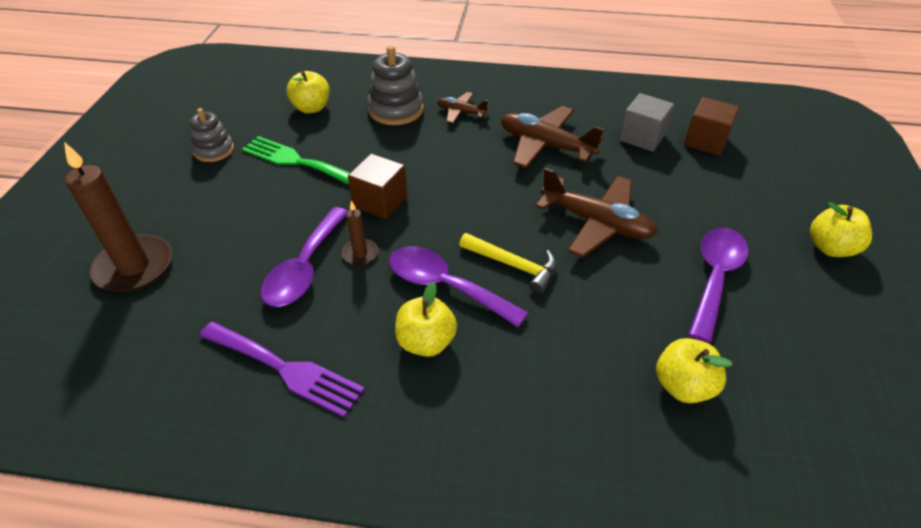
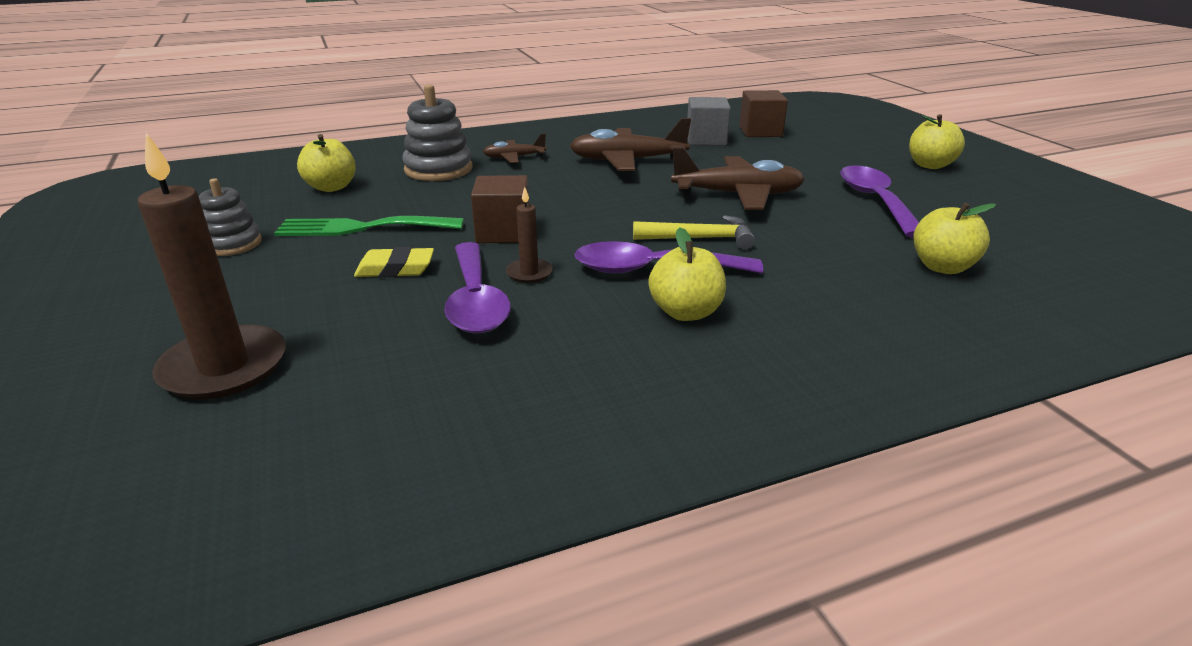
camera: 30 degrees left, 15 degrees down
(284, 214) = (395, 269): none -> yellow eraser
(286, 369) = (554, 384): purple fork -> none

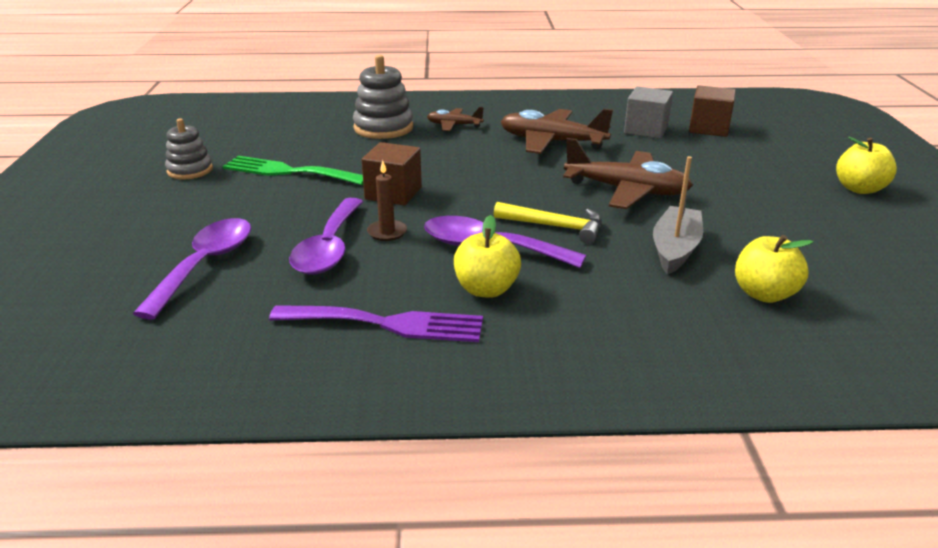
camera: 20 degrees right, 0 degrees up
(224, 367) = (128, 264): brown candle -> none
(331, 187) = (290, 133): yellow apple -> none
(395, 269) = (289, 210): yellow eraser -> none
(611, 370) = (387, 324): none -> purple fork
(829, 240) = (675, 249): none -> grey boat
(875, 201) = (760, 217): purple spoon -> purple spoon (205, 265)

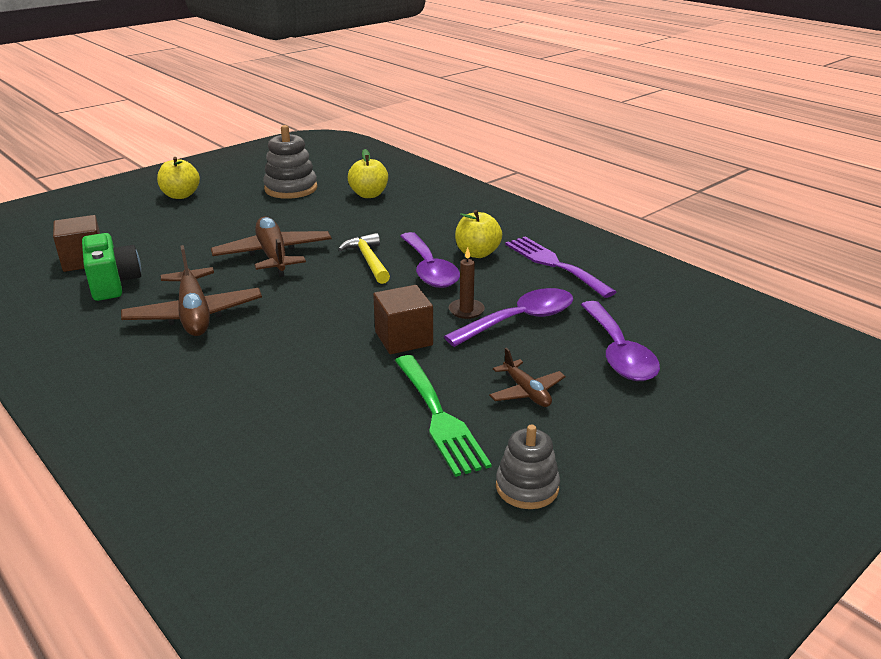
camera: 130 degrees left, 0 degrees up
(205, 265) = (618, 353): purple spoon -> purple spoon turned 75 degrees counterclockwise
(383, 128) = (251, 427): grey stacking toy -> grey stacking toy (291, 189)
(454, 125) = (195, 385): brown plane -> brown plane (526, 392)
(646, 130) = (113, 284): grey cube -> green camera
(675, 249) = (347, 222): grey boat -> none

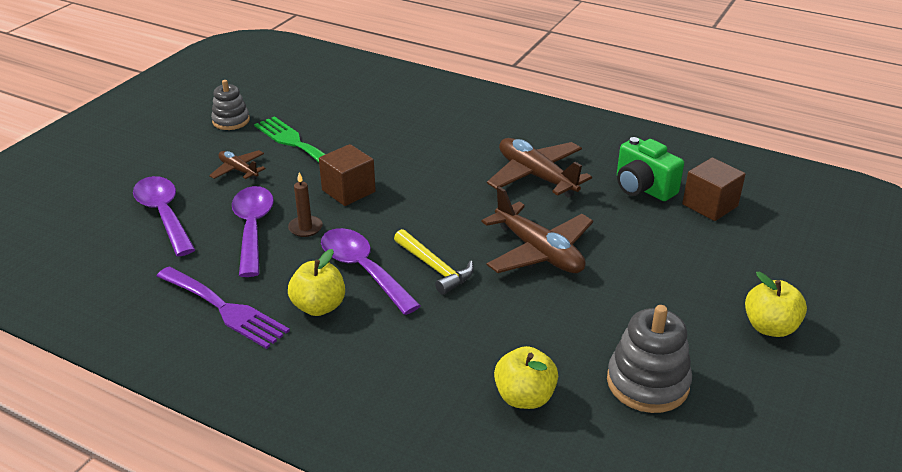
camera: 160 degrees right, 5 degrees up
(520, 320) = (253, 228): purple spoon -> purple spoon turned 135 degrees clockwise

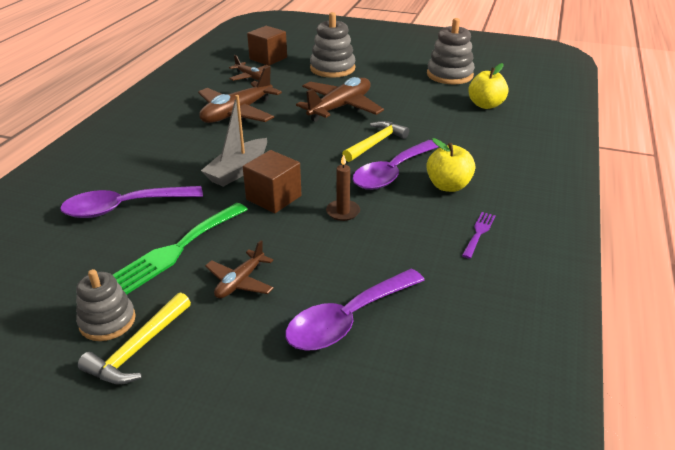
camera: 100 degrees left, 0 degrees up
(197, 132) = (138, 348): none -> yellow hammer
(225, 309) = (479, 233): purple fork -> purple fork, size x0.50
(253, 228) = (353, 244): purple spoon -> purple spoon (123, 208)
(406, 173) = (238, 170): none -> grey boat
(643, 188) = (250, 77): green camera -> brown plane
(673, 259) = (332, 68): none -> grey stacking toy
(770, 327) = (385, 48): yellow apple -> none

